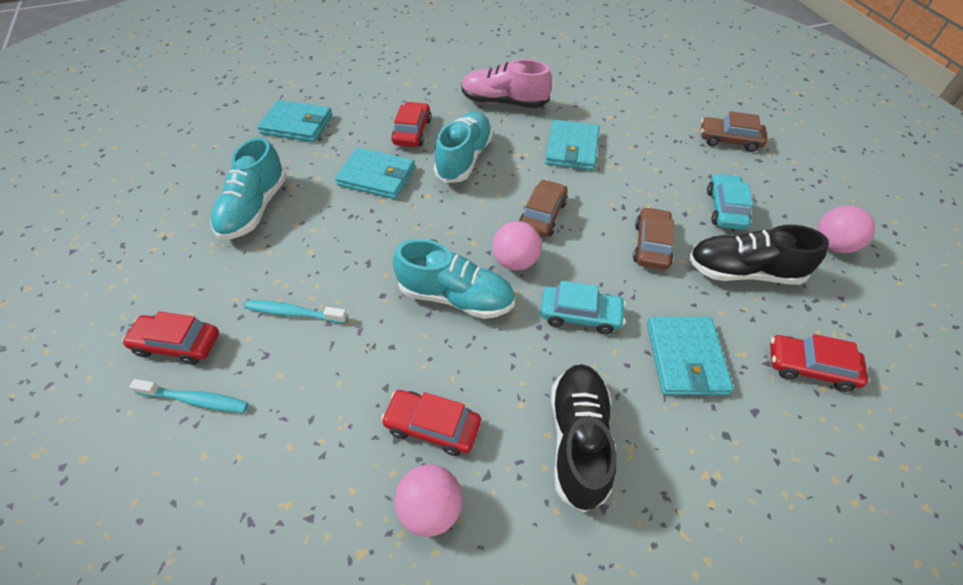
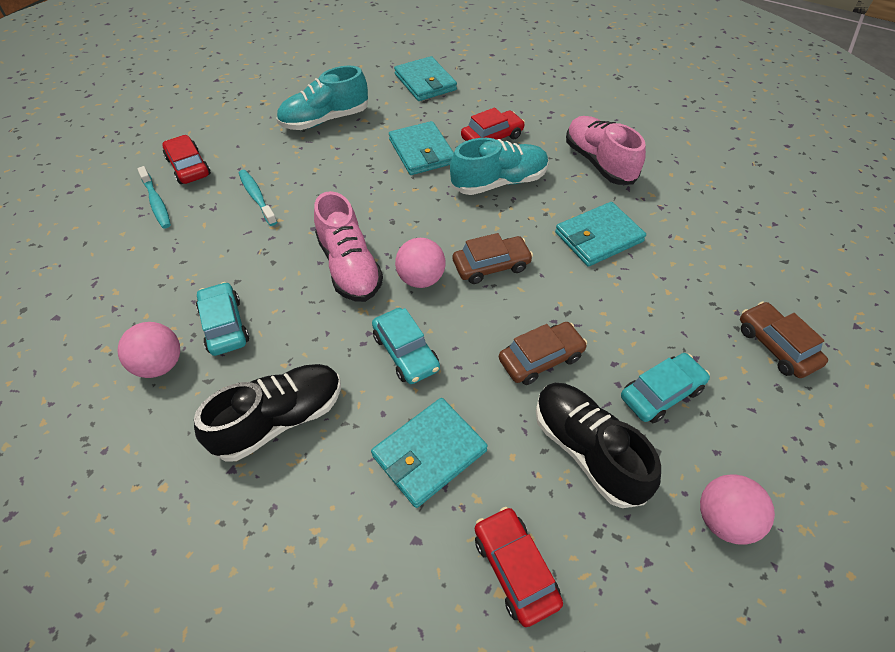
camera: 50 degrees right, 0 degrees up
(432, 426) = (224, 325): red car -> turquoise car
(456, 297) = (349, 267): turquoise shoe -> pink shoe

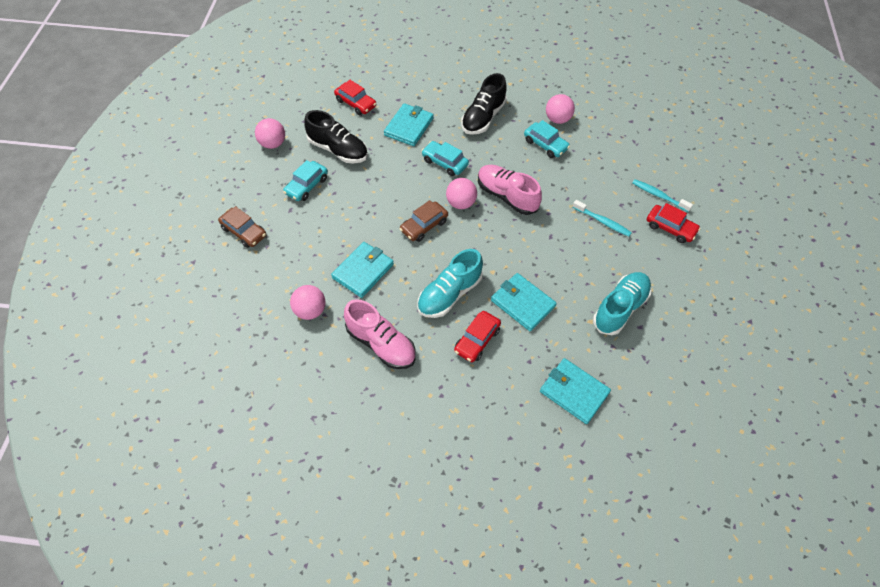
camera: 155 degrees right, 5 degrees up
(541, 358) = (373, 182): brown car -> none
(678, 215) = (310, 310): none -> pink ball

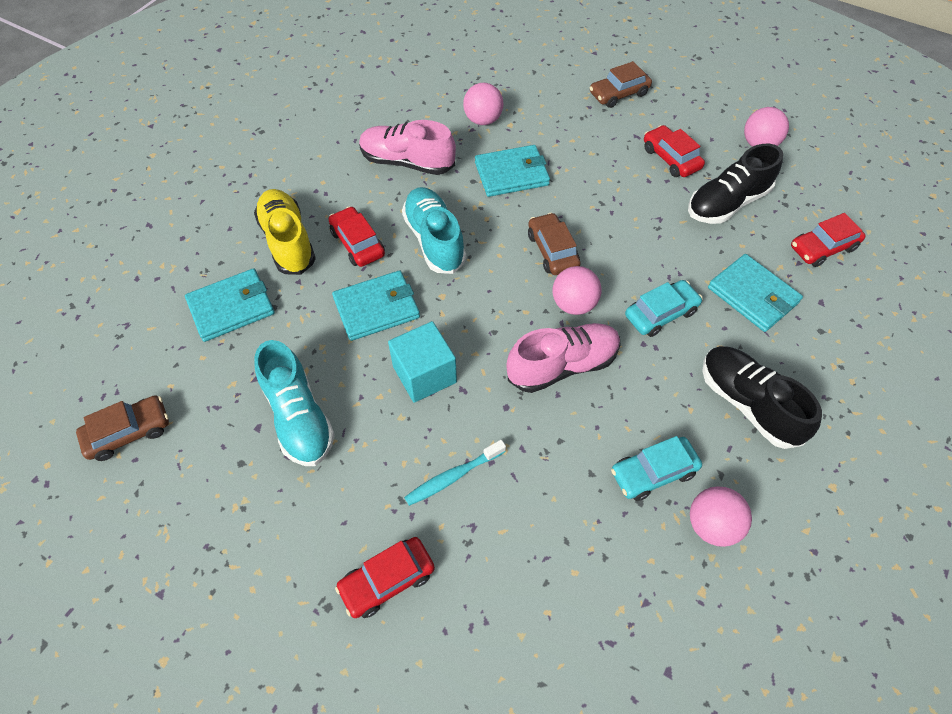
camera: 115 degrees right, 0 degrees up
(307, 186) = (671, 158): turquoise car -> red car
(363, 271) = (512, 174): turquoise wallet -> turquoise wallet turned 75 degrees counterclockwise
(381, 344) = (407, 162): pink shoe -> pink shoe turned 45 degrees clockwise
(500, 387) = (288, 241): none -> yellow shoe
(553, 258) = (424, 374): none -> turquoise cube
(658, 195) = (462, 605): turquoise toothbrush -> none
(692, 397) = (129, 432): none -> brown car

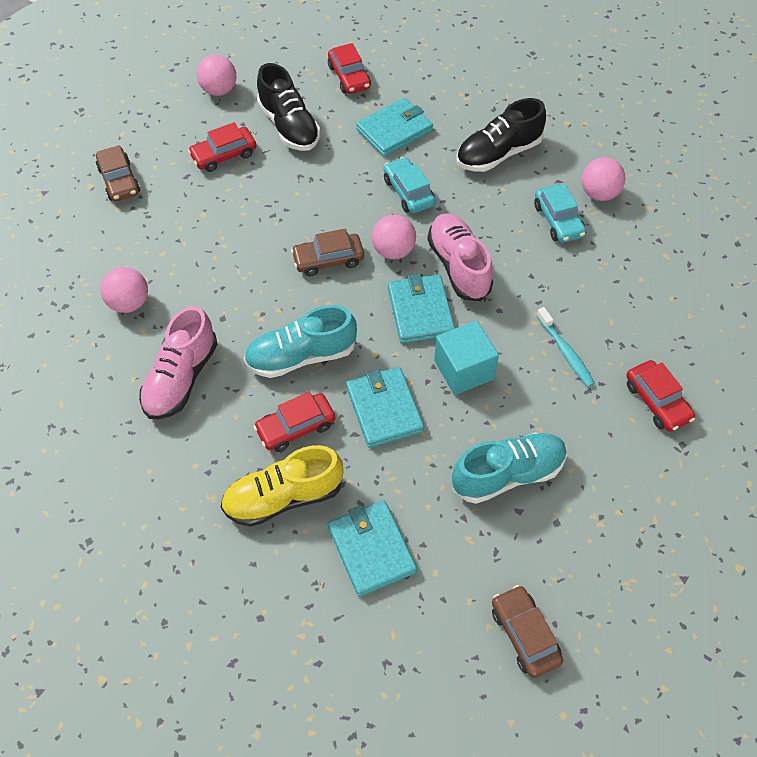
camera: 85 degrees left, 0 degrees up
(512, 174) = (219, 283): turquoise wallet -> turquoise wallet (420, 311)

